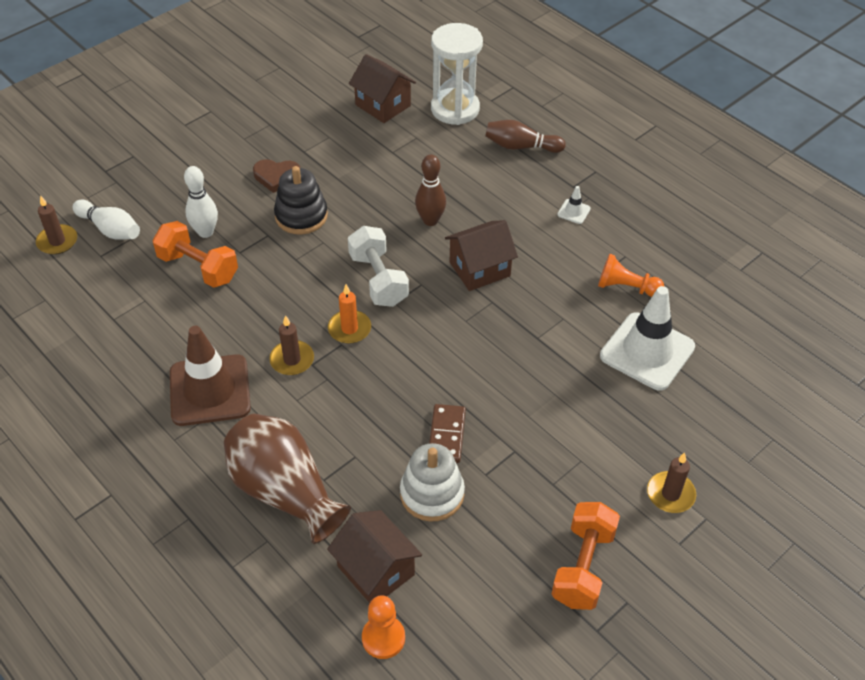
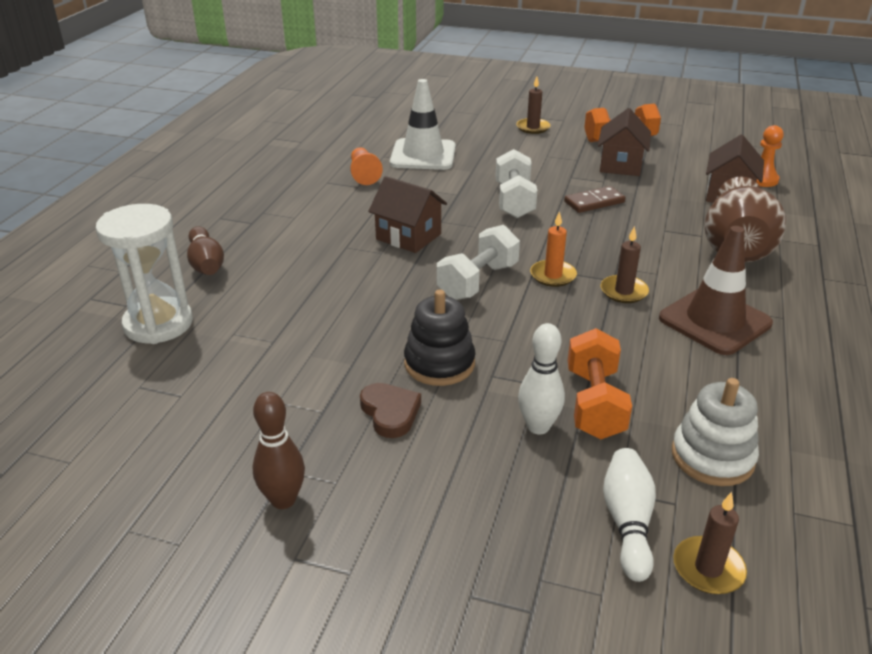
camera: 120 degrees left, 15 degrees down
(383, 105) = (180, 381): brown house -> brown house (620, 165)
(430, 220) = (368, 280): brown bowling pin -> brown bowling pin (283, 500)
(432, 494) = (647, 193): white stacking toy -> white stacking toy (712, 457)
(493, 373) = (514, 201): none -> white dumbbell
(573, 211) = (289, 214): white traffic cone -> none

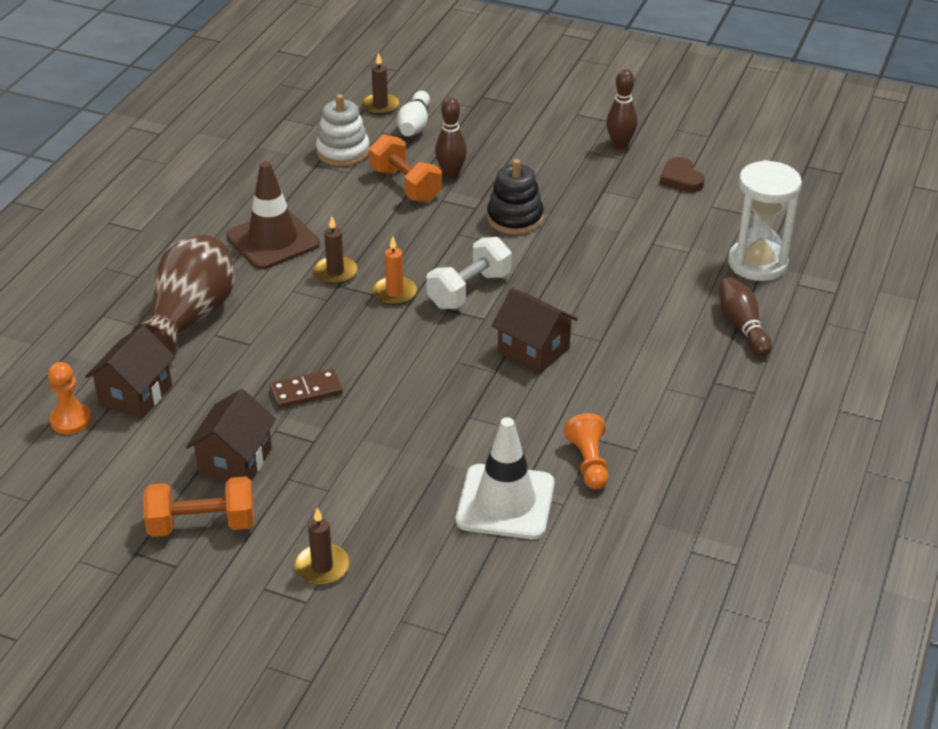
camera: 175 degrees left, 5 degrees up
(390, 413) = (554, 187): brown heart -> brown heart (681, 179)
(514, 201) = (402, 399): white dumbbell -> none
(538, 426) = (451, 173): white bowling pin -> brown bowling pin
(594, 403) = (405, 185): orange dumbbell -> orange dumbbell turned 45 degrees counterclockwise

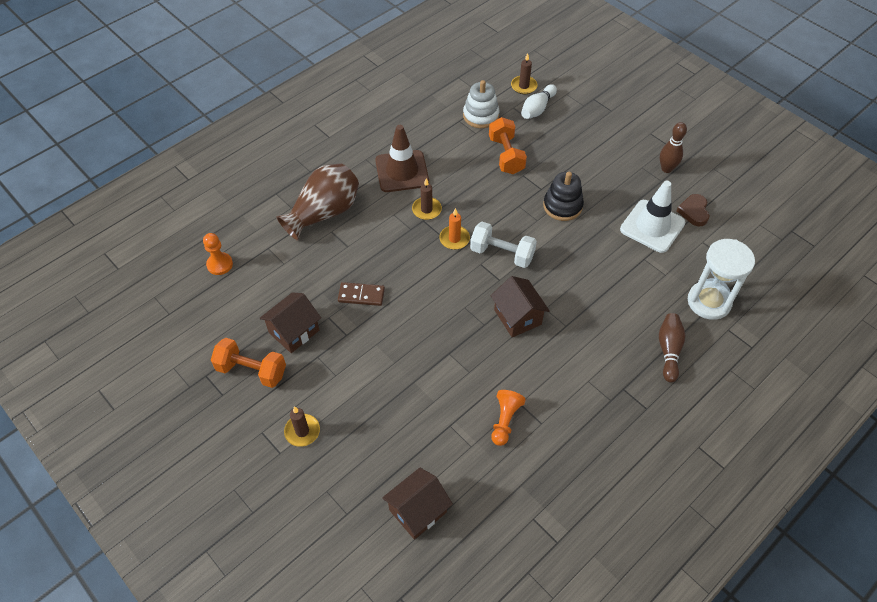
camera: 25 degrees right, 15 degrees up
(135, 394) = (264, 259): brown house -> brown house (418, 511)
(451, 173) = (540, 156): brown bowling pin -> none
(469, 290) = (502, 254): white dumbbell -> white dumbbell turned 45 degrees clockwise
(505, 502) = (436, 429): white traffic cone -> white traffic cone (652, 226)

